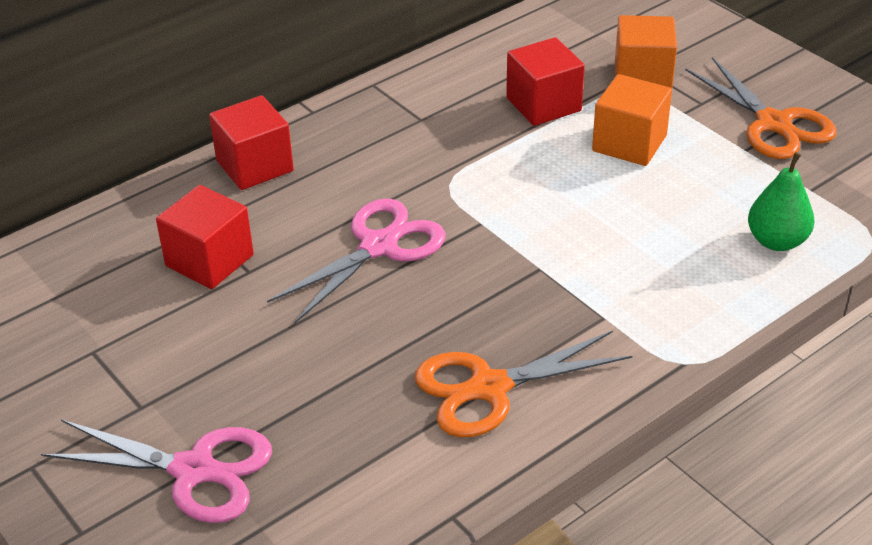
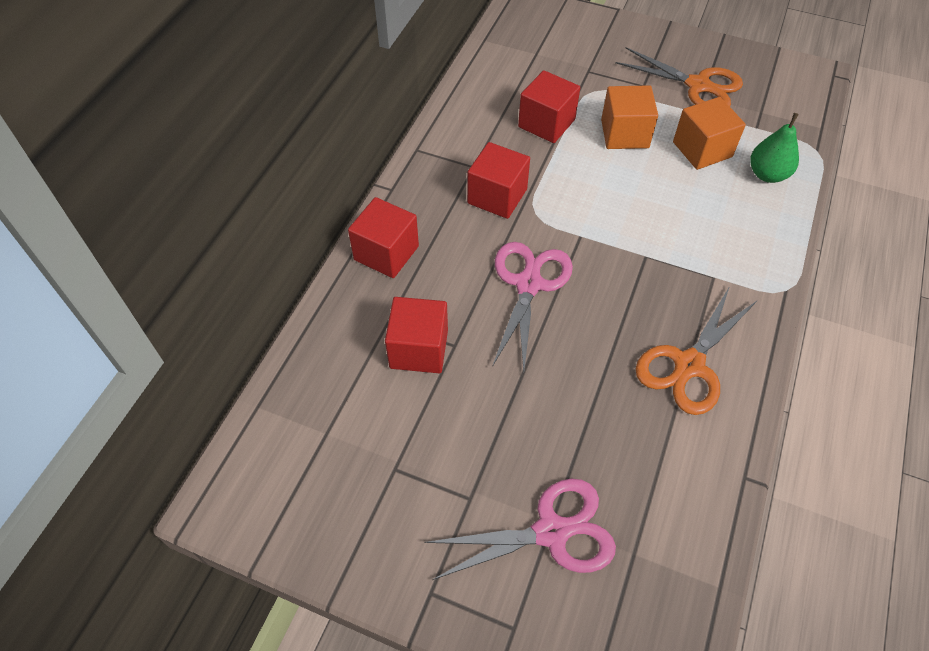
camera: 30 degrees left, 15 degrees up
(420, 155) = (497, 196): none -> red cube
(642, 77) = (592, 78): orange cube -> orange cube (702, 149)

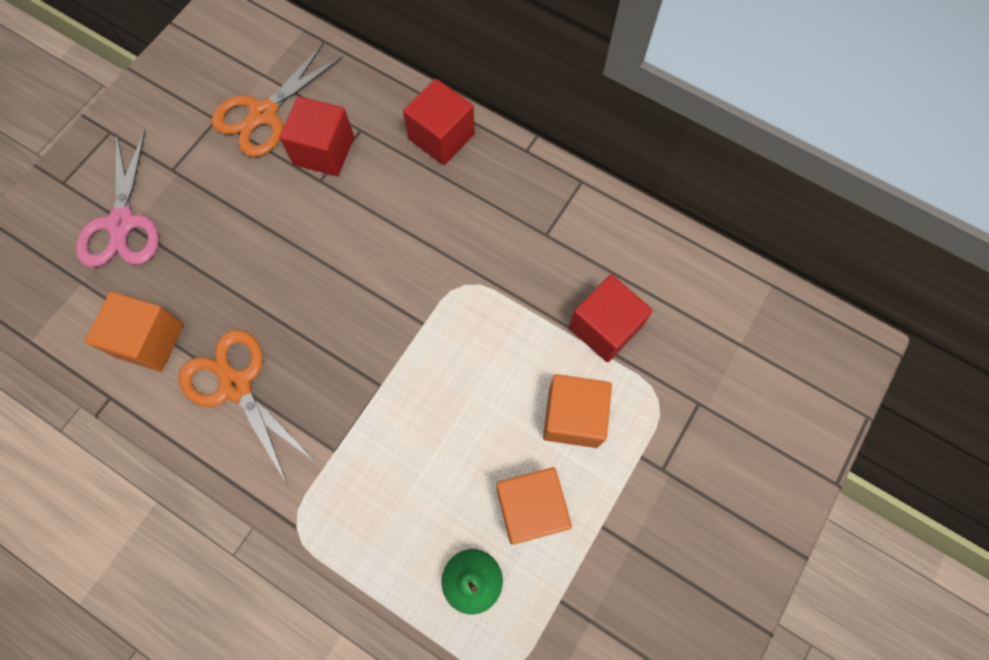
camera: 100 degrees right, 15 degrees up
(497, 196) = (496, 250): red cube -> none
(529, 284) = (372, 258): pink scissors -> none
(673, 457) = (149, 340): none -> orange cube
(698, 86) = (653, 547): orange scissors -> orange scissors (263, 114)

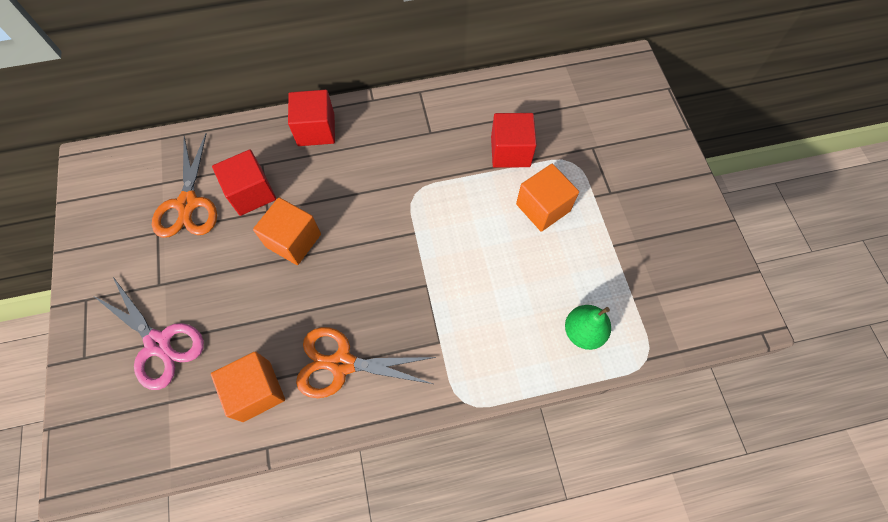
camera: 45 degrees left, 5 degrees down
(530, 508) = (571, 270): orange cube -> orange cube (293, 240)

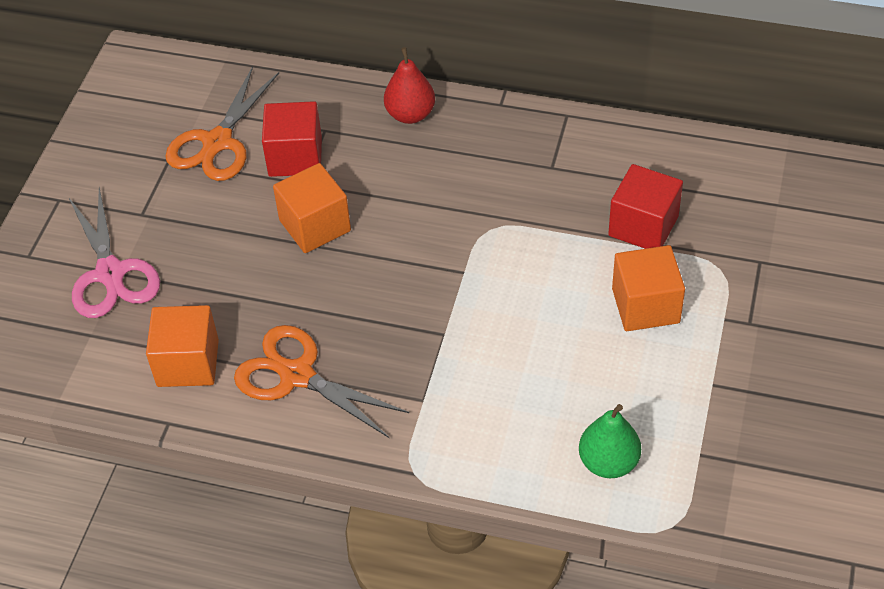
camera: 30 degrees right, 15 degrees down
(316, 130) = (410, 114): red cube -> red pear

